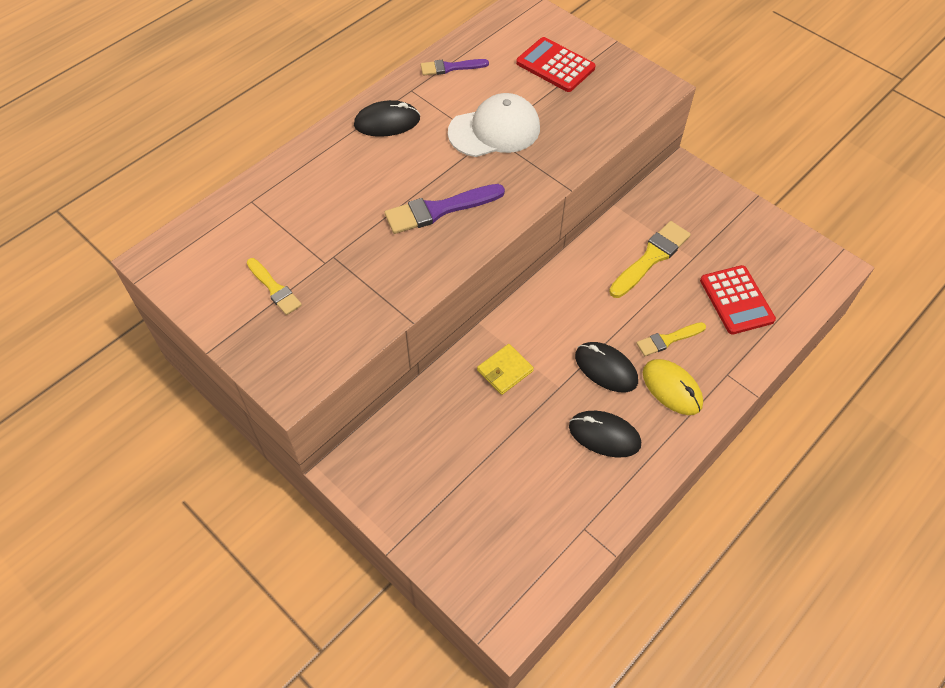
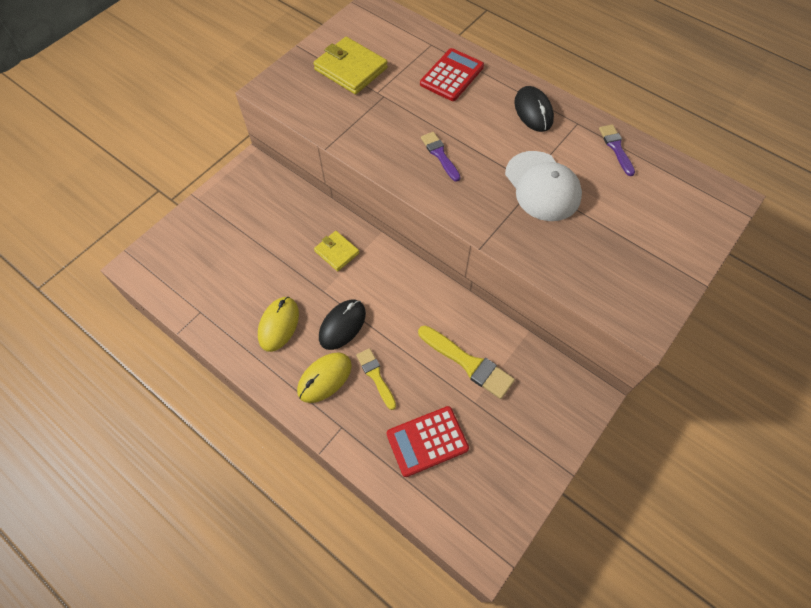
camera: 85 degrees right, 5 degrees up
(274, 289) = (351, 69): yellow brush -> yellow wallet
(439, 210) = (440, 155): purple brush -> purple brush, size x0.62
(555, 65) = (646, 230): red calculator -> red calculator (452, 75)
(604, 435) = (278, 324): black mouse -> yellow mouse

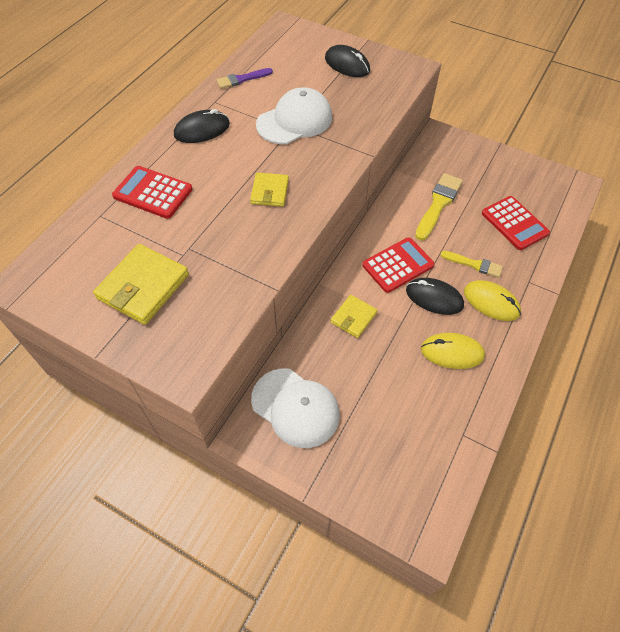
camera: 100 degrees left, 5 degrees down
(264, 198) = (295, 407): none -> white cap
(376, 376) = (474, 264): yellow brush -> yellow brush turned 120 degrees counterclockwise
(389, 302) = (398, 265): none -> red calculator
(440, 155) = (269, 191): purple brush -> yellow wallet
(647, 251) = (347, 64): none -> black mouse

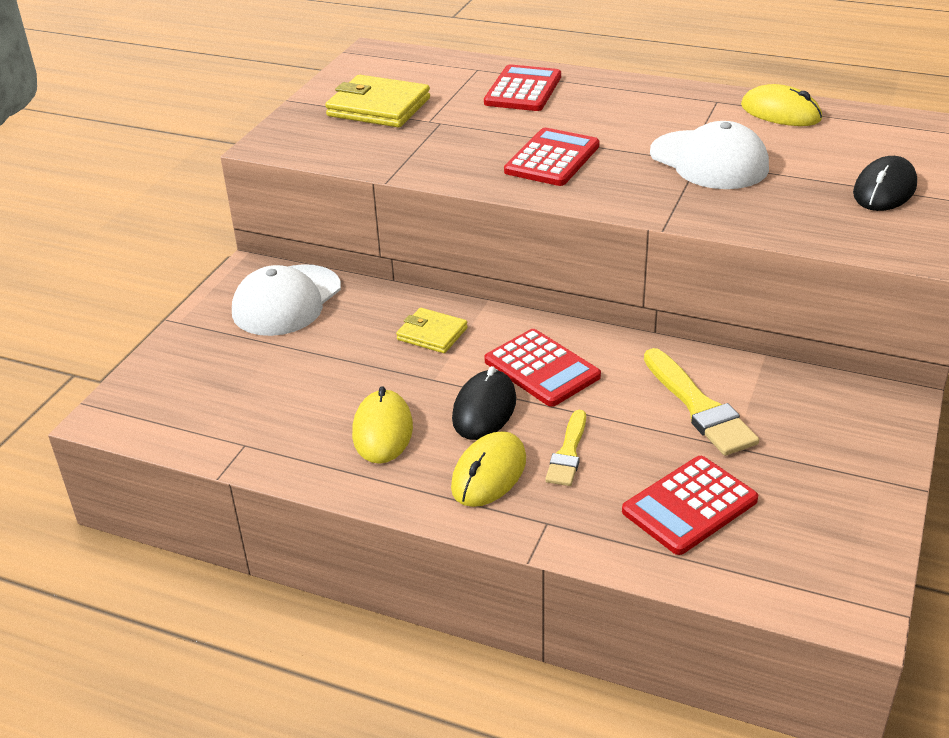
camera: 85 degrees right, 20 degrees down
(202, 130) = (652, 101): black mouse -> none
(242, 79) = (780, 112): purple brush -> yellow mouse
(269, 191) = (552, 159): yellow wallet -> red calculator
(438, 204) = (699, 407): yellow brush -> yellow brush turned 45 degrees clockwise

